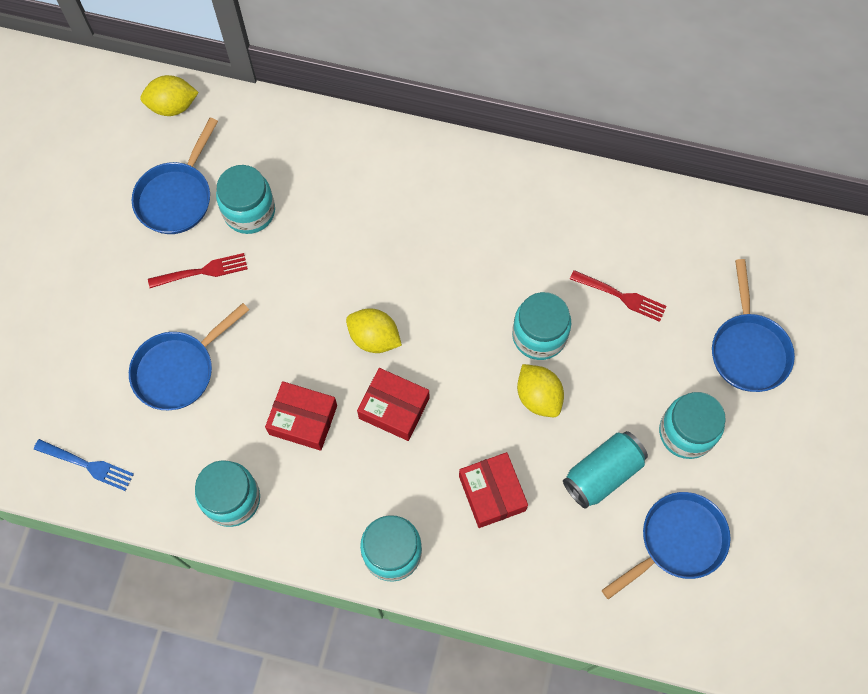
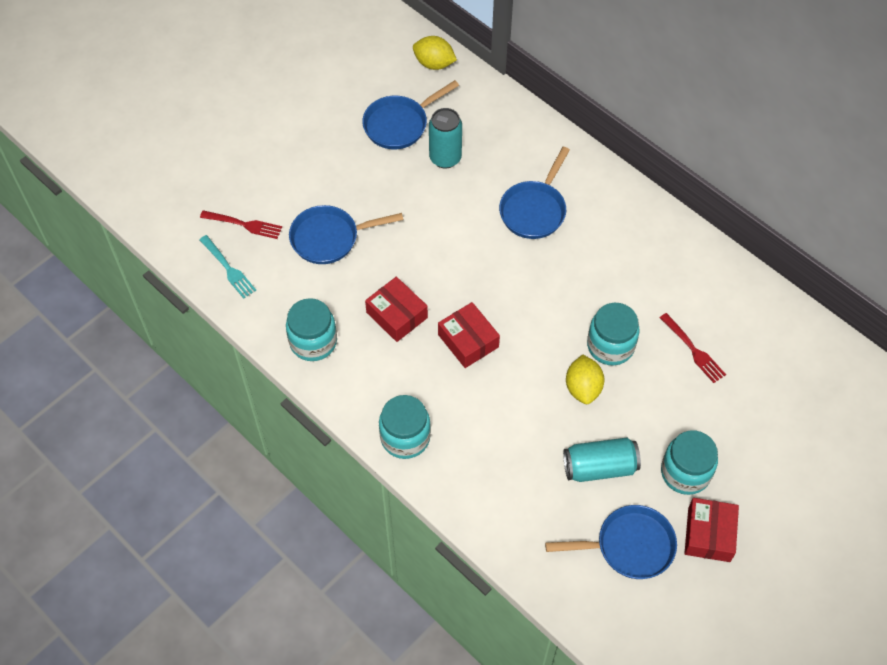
camera: 30 degrees right, 10 degrees down
(86, 465) = (228, 268): blue fork -> turquoise fork
(201, 272) = (386, 182): red fork -> red fork (243, 224)
(249, 211) = (445, 158): turquoise jar -> turquoise can
(374, 338) = (483, 286): yellow lemon -> none
(492, 493) = (505, 436): red box -> red box (709, 534)
(748, 349) = (774, 439): blue pan -> blue pan (534, 210)

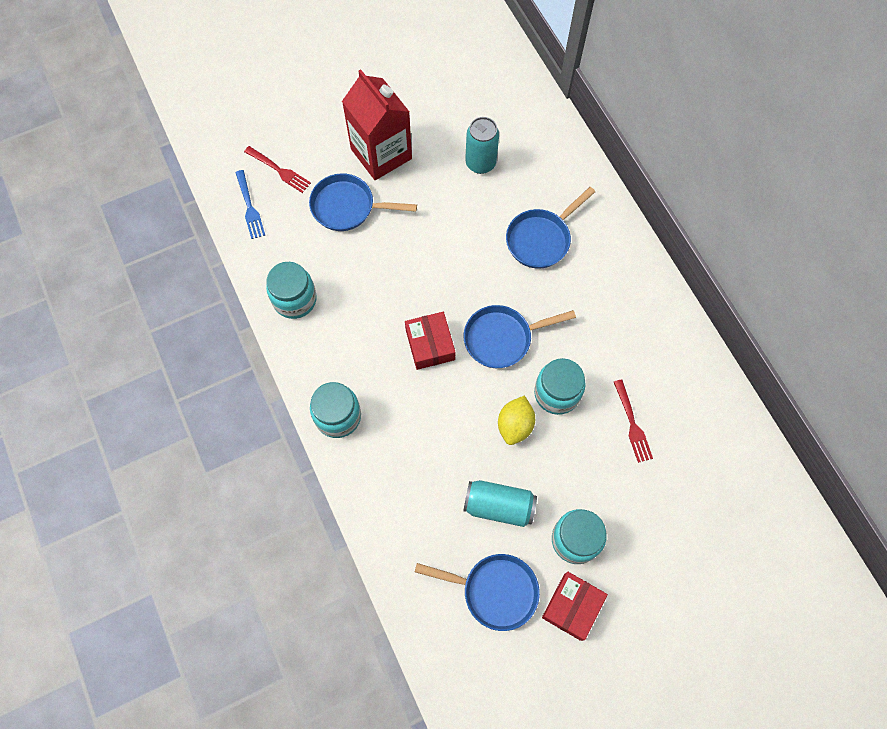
camera: 20 degrees right, 10 degrees up
(228, 268) = (249, 207): turquoise fork -> blue fork
(342, 178) = (381, 154): none -> red carton
(397, 315) = (377, 299): red box -> none
(399, 124) = (452, 118): blue pan -> blue pan (502, 338)
(434, 64) = (507, 69): yellow lemon -> none

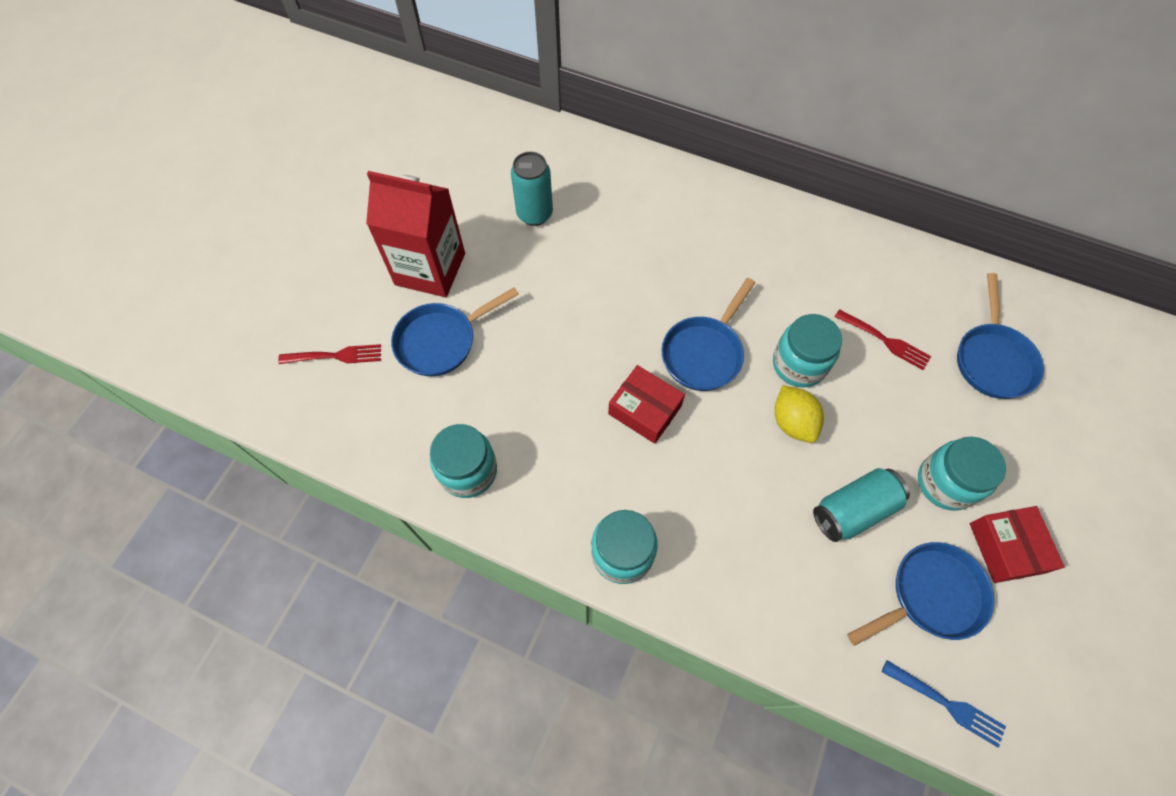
camera: 40 degrees left, 5 degrees down
(249, 207) = (333, 414): blue fork -> blue fork (946, 704)
(541, 239) = (652, 241): blue pan -> blue pan (992, 359)

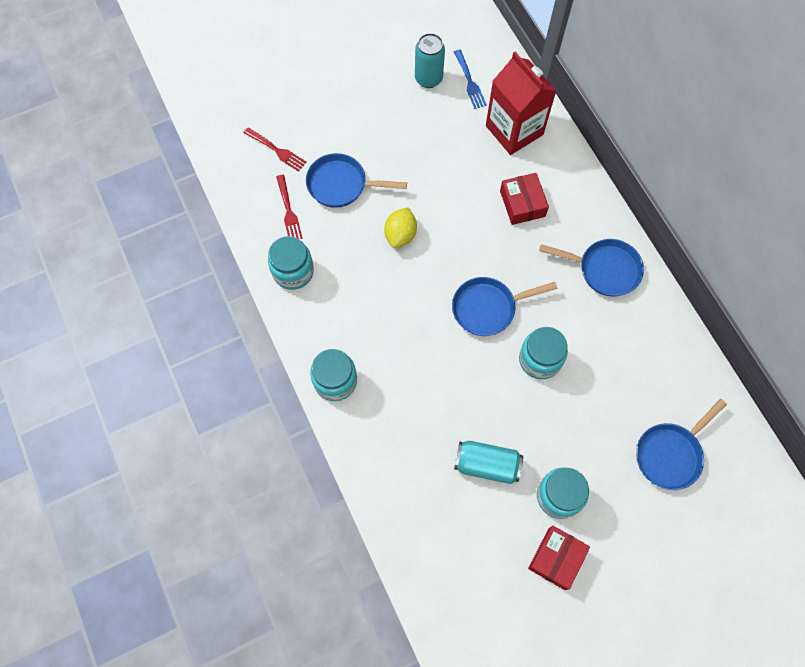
camera: 40 degrees right, 5 degrees up
(430, 269) = (372, 135): red carton -> red carton (514, 130)
(534, 214) = (465, 143): turquoise can -> turquoise can (428, 78)
(644, 410) = (420, 314): red box -> red box (522, 203)
(792, 422) = (501, 389): yellow lemon -> yellow lemon (400, 234)
(884, 340) = (610, 387): red fork -> red fork (288, 210)
(930, 596) = (483, 543): blue pan -> blue pan (604, 269)
(946, 704) = (434, 599): blue fork -> blue fork (469, 81)

